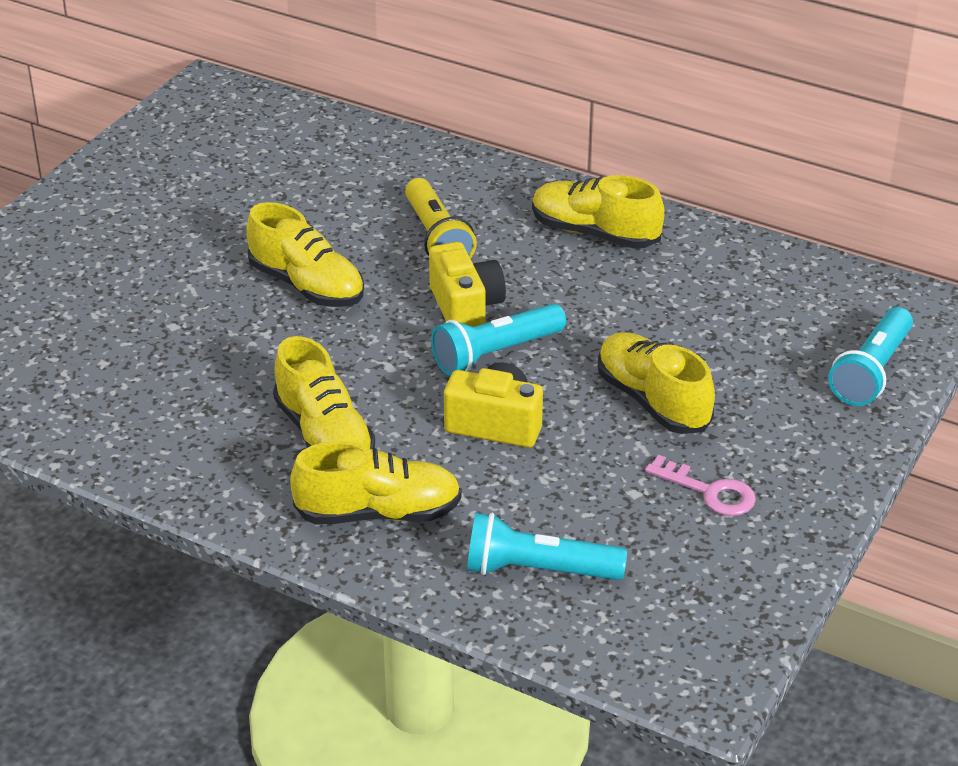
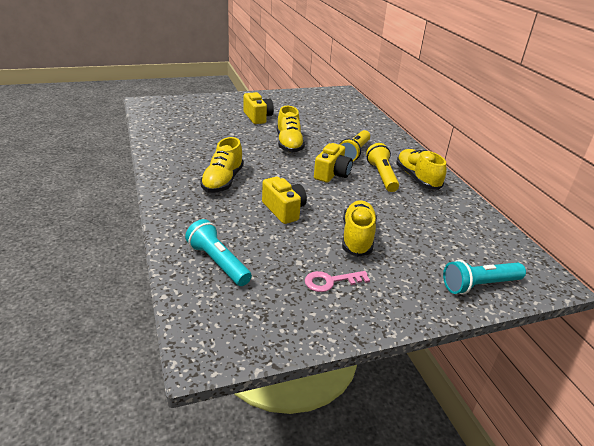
camera: 40 degrees right, 5 degrees down
(155, 256) = (257, 117): none -> yellow camera
(378, 513) = (198, 211): yellow shoe -> none
(496, 353) = (320, 191): turquoise flashlight -> none
(540, 262) = (382, 176): none -> yellow flashlight
(709, 491) = (331, 281): pink key -> pink key turned 90 degrees clockwise

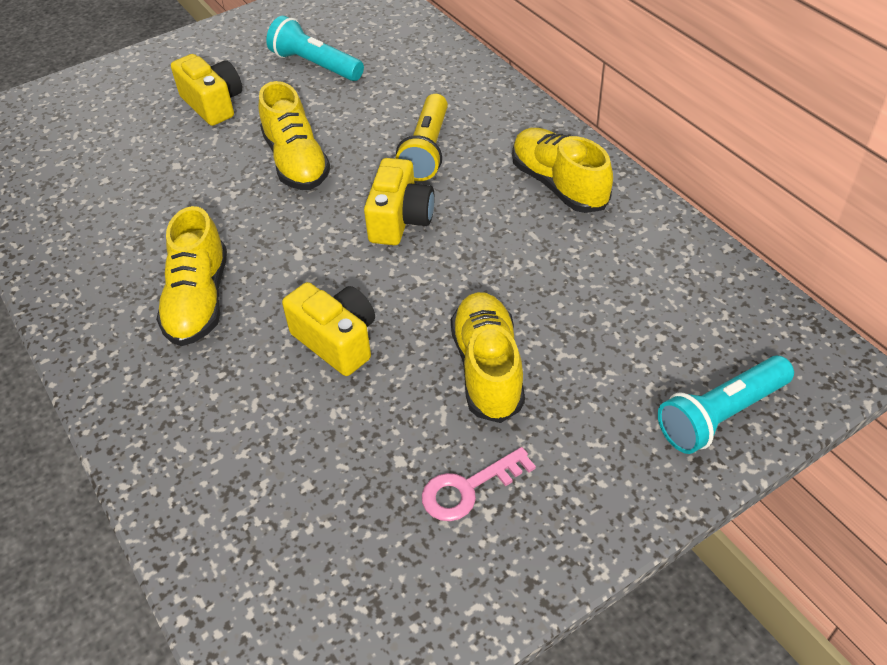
camera: 10 degrees left, 15 degrees up
(218, 263) = (255, 509): turquoise flashlight -> turquoise flashlight (315, 65)
(382, 176) = (493, 197): yellow flashlight -> none

